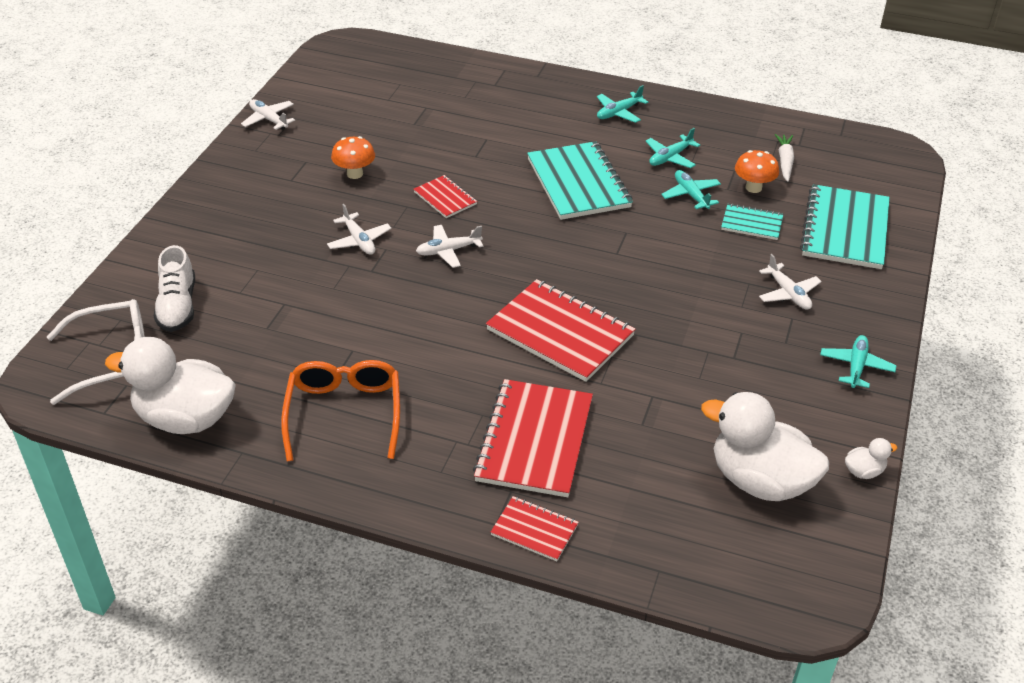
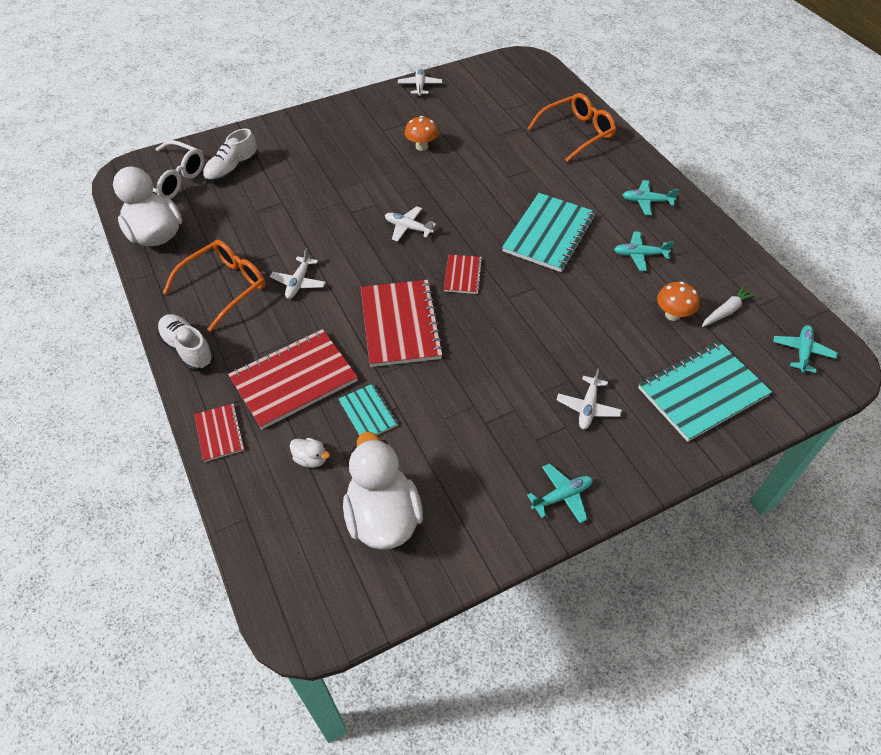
camera: 45 degrees right, 10 degrees up
(359, 240) = (368, 190): white plane -> white plane (299, 282)
(392, 489) = (188, 349): none -> white shoe
(445, 198) = (452, 193): red notebook -> red notebook (463, 275)
(483, 87) = (576, 133): none -> orange glasses
(691, 195) = (617, 290): turquoise plane -> turquoise plane (802, 352)
(751, 223) = (633, 339): turquoise notebook -> turquoise notebook (368, 413)
(864, 471) = (459, 572): white duck -> white duck (311, 459)

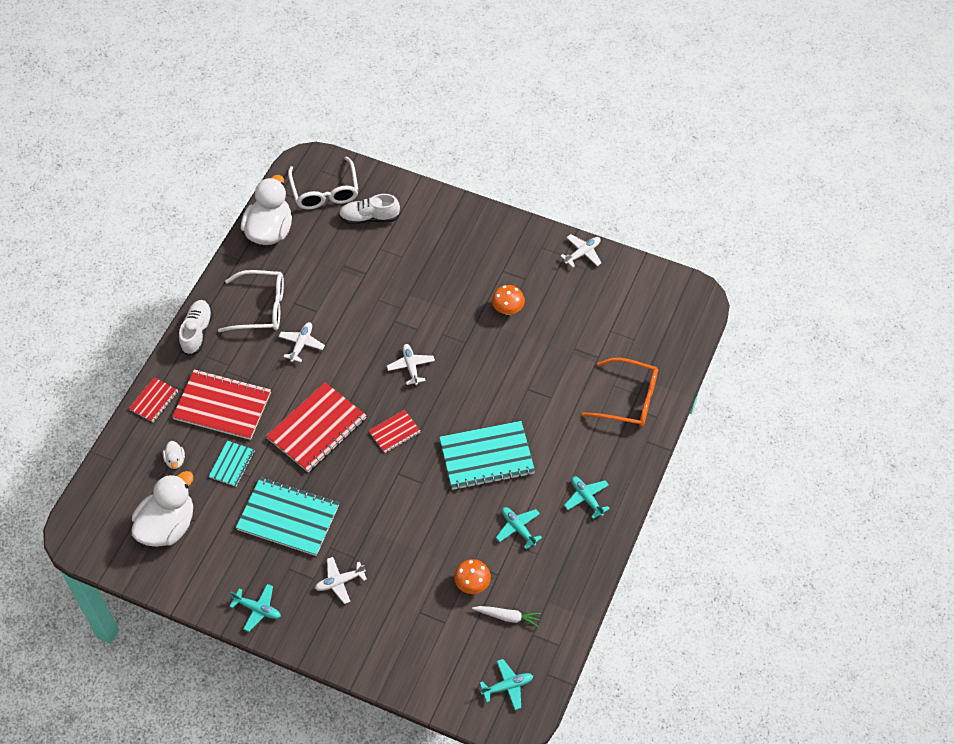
camera: 50 degrees right, 5 degrees up
(225, 287) = (261, 308): orange glasses -> white glasses
(299, 282) = (301, 344): white plane -> white plane turned 135 degrees clockwise
(702, 392) = (412, 642): turquoise notebook -> turquoise notebook (288, 518)

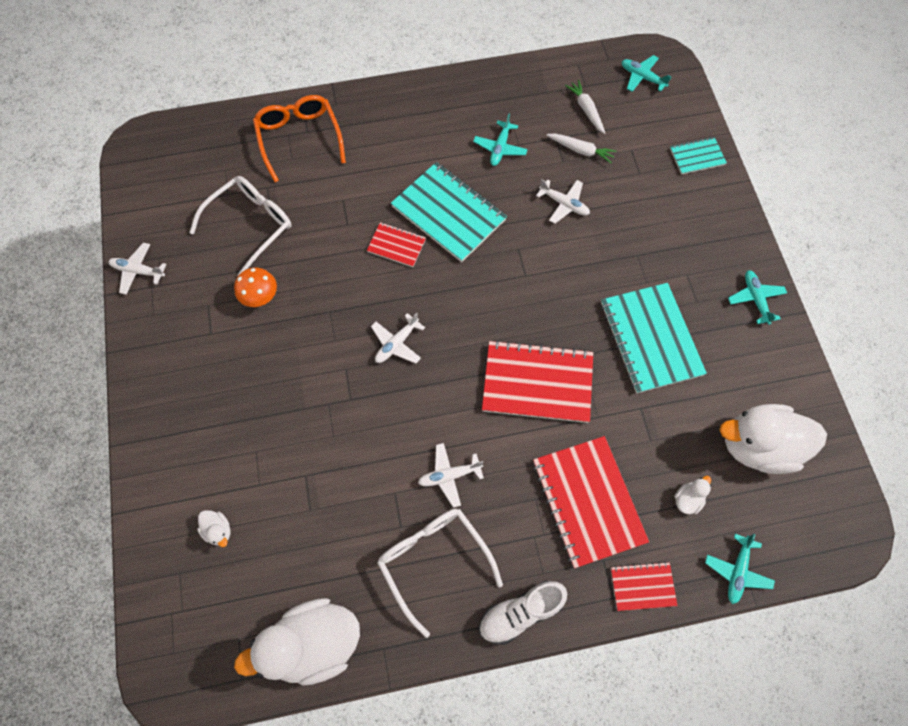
camera: 125 degrees left, 10 degrees up
(232, 464) = (643, 436): turquoise notebook -> turquoise notebook (697, 157)
(325, 192) = (207, 618): white glasses -> white glasses (251, 225)
(340, 582) = (670, 251): white plane -> white plane (564, 204)
(369, 218) = (218, 530): white shoe -> white duck
(394, 432) = (484, 308): red notebook -> red notebook (396, 245)
(472, 584) = (580, 150): orange mushroom -> white carrot
(586, 498) = (429, 116): turquoise plane -> turquoise plane (737, 571)

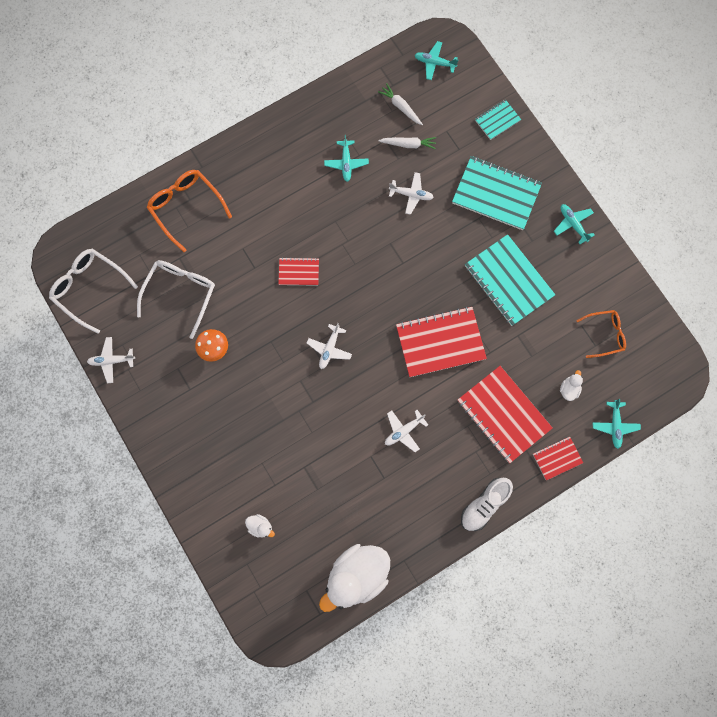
camera: 20 degrees left, 10 degrees up
(434, 561) = (415, 492): white glasses -> white glasses (90, 288)
(448, 213) = (327, 232): turquoise notebook -> turquoise notebook (496, 194)
(758, 446) = (604, 334): white duck -> orange glasses

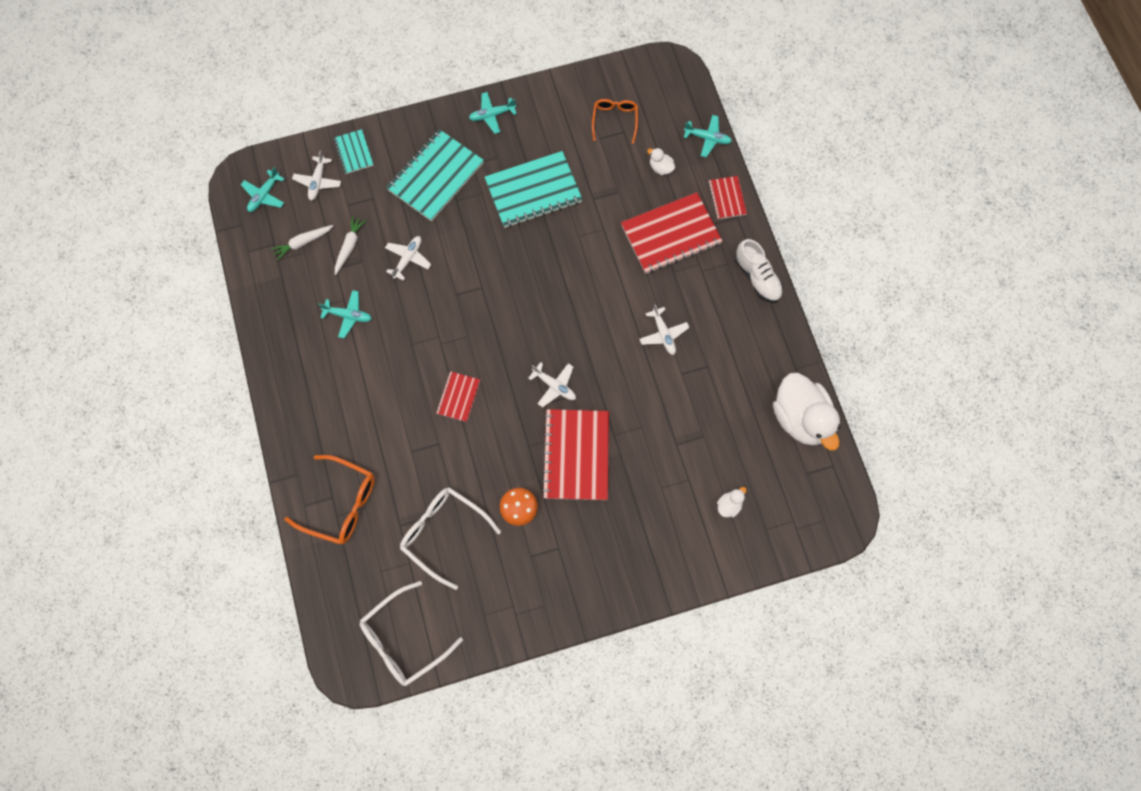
camera: 75 degrees left, 5 degrees down
(112, 360) = (500, 631): white plane -> white plane (318, 181)
(186, 207) = (341, 503): orange glasses -> orange glasses turned 135 degrees counterclockwise
(440, 342) = (579, 273): red notebook -> red notebook (576, 455)

